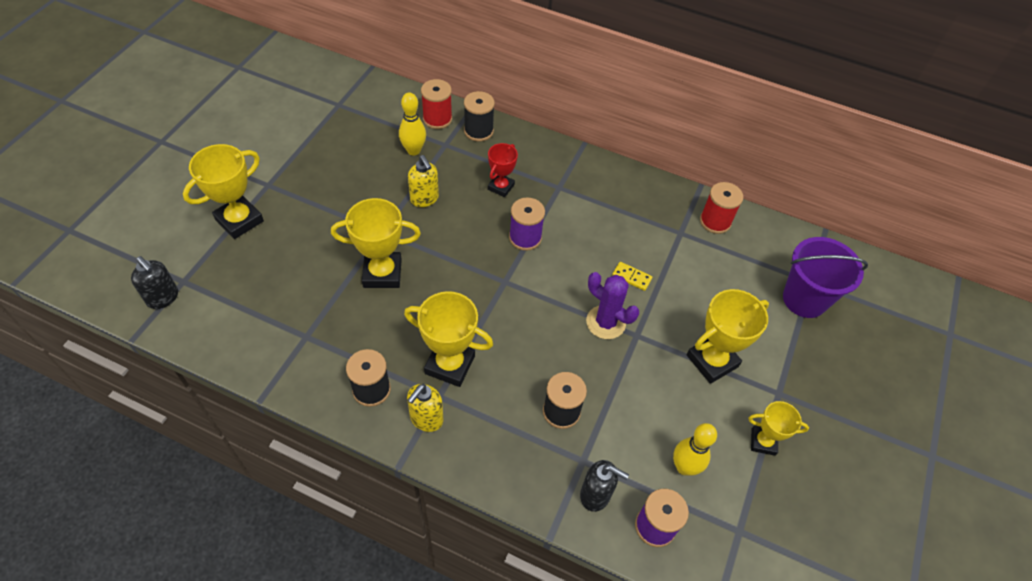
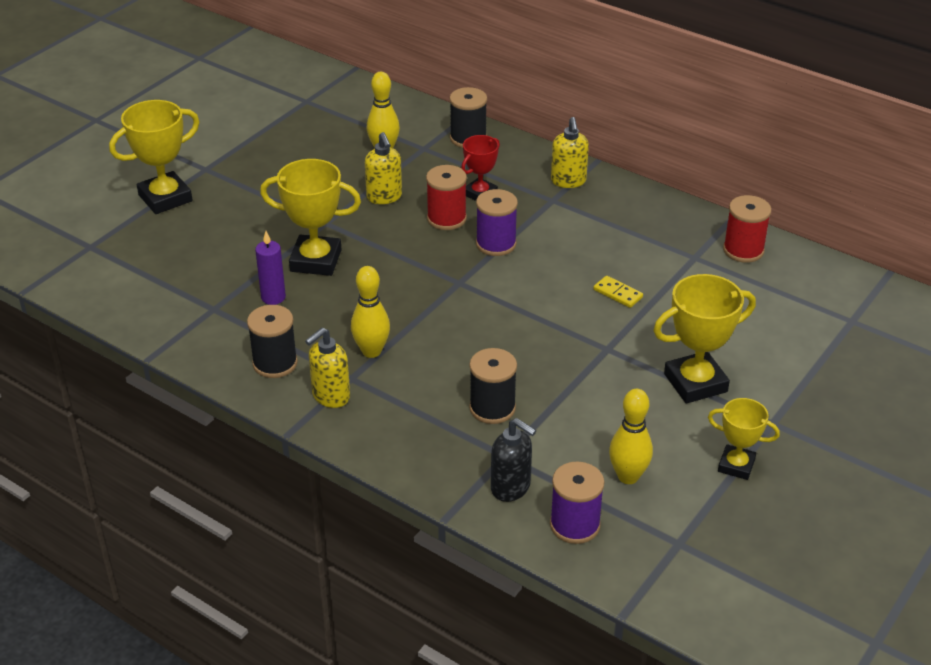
camera: 15 degrees right, 15 degrees down
(163, 298) = (65, 259): black soap dispenser -> none
(355, 317) = (273, 297): none -> purple candle
(437, 119) = (421, 123): red spool -> red spool (446, 219)
(450, 365) = (371, 351): yellow trophy -> yellow bowling pin
(567, 167) = (568, 181): none -> yellow soap dispenser
(605, 322) = (572, 332): purple cactus -> none
(804, 299) = (837, 337): purple bucket -> none

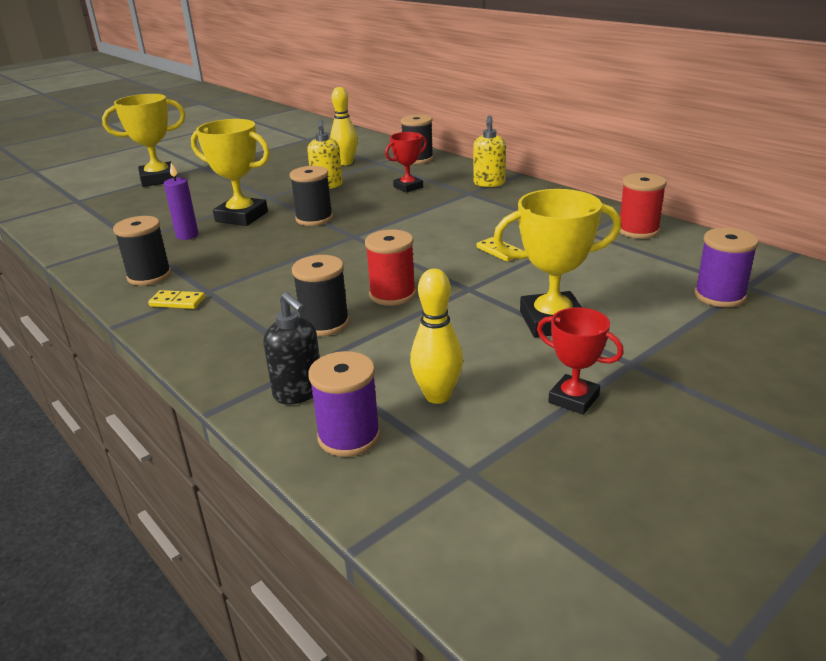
camera: 15 degrees right, 10 degrees down
(330, 396) = (177, 302): yellow soap dispenser -> yellow domino
(371, 351) = (241, 274): yellow bowling pin -> none
(401, 258) = (314, 219): none -> black spool
(446, 219) = (370, 199): red spool -> red spool (392, 295)
(496, 244) = (403, 215): purple spool -> purple spool (719, 296)
(736, 465) = (573, 399): yellow trophy -> red trophy

